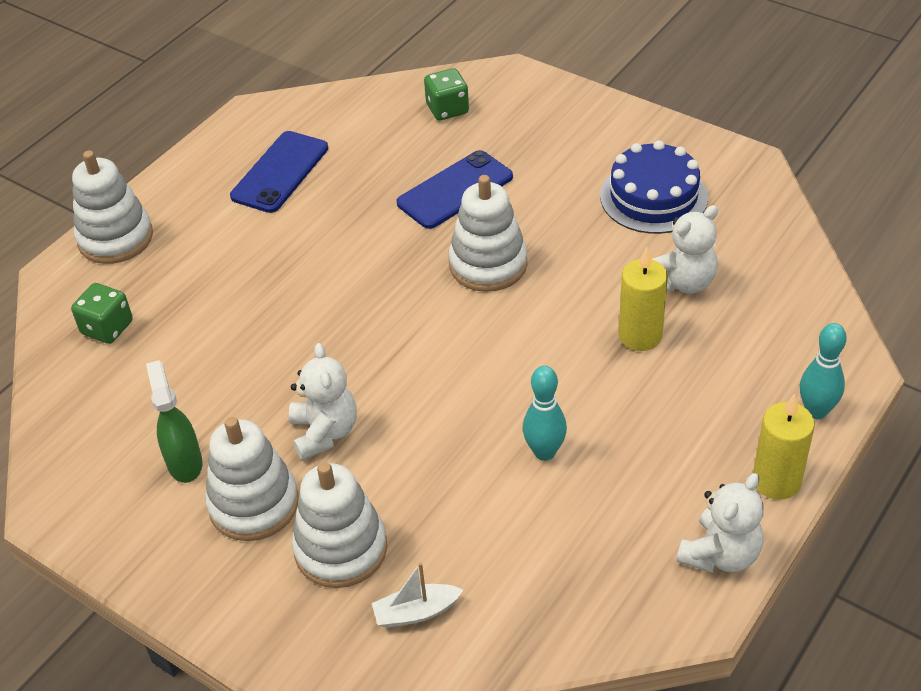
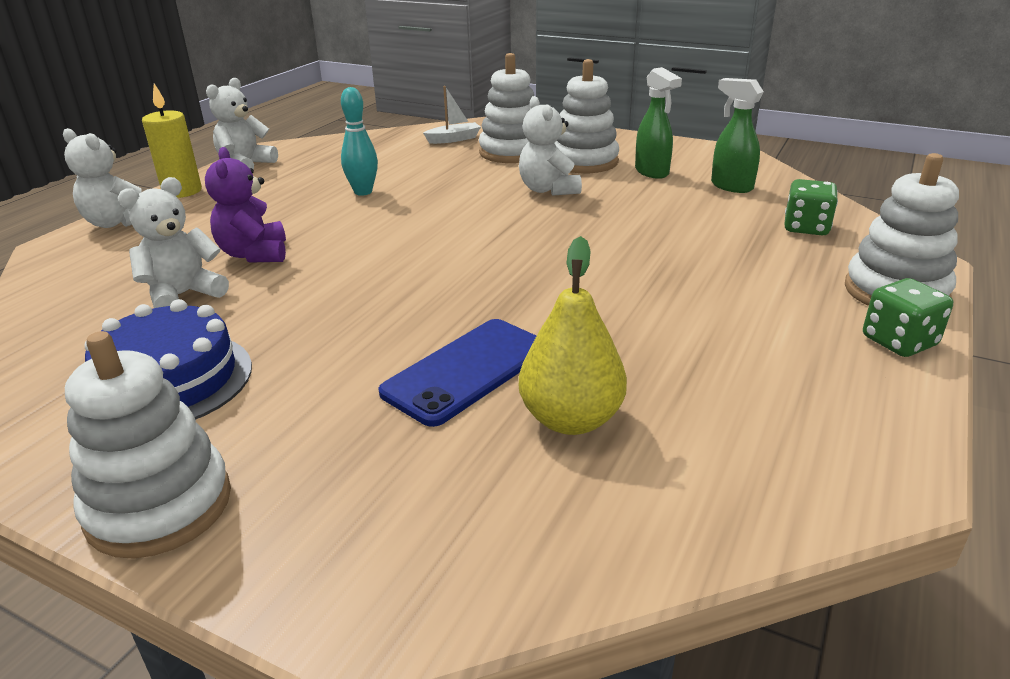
camera: 170 degrees right, 15 degrees down
(118, 416) = (731, 186): none -> green spray bottle
(280, 172) = (748, 378): blue phone -> none
(399, 153) = (571, 419): none -> yellow pear
(447, 109) = (506, 510): green dice -> green dice (899, 342)
(488, 264) = (414, 296): white stacking toy -> white stacking toy (159, 506)
(640, 335) = (254, 254): yellow candle -> purple teddy bear
(816, 411) = (117, 222): turquoise bowling pin -> white teddy bear

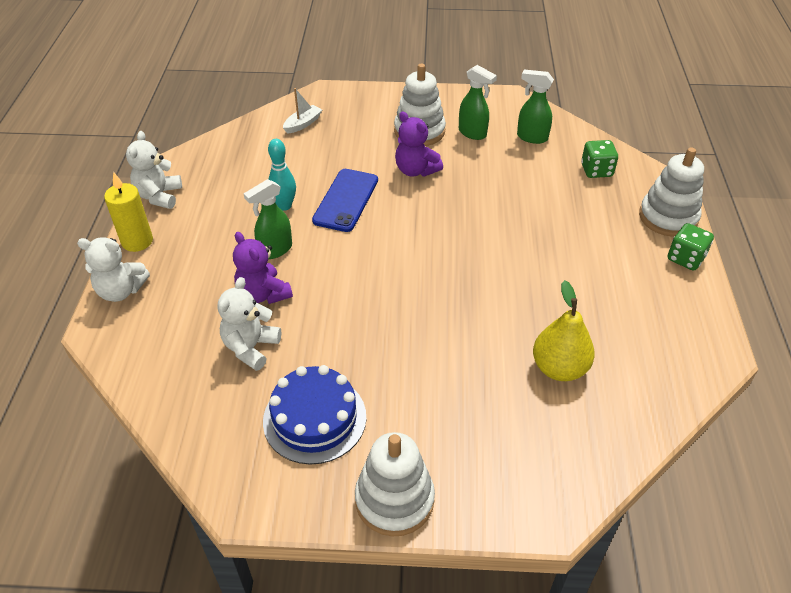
camera: 25 degrees left, 15 degrees up
(311, 223) = (275, 250): none -> green spray bottle
(467, 371) = (482, 352): blue phone -> blue phone (346, 200)
(511, 152) = (359, 131): white stacking toy -> none
(548, 190) = (416, 170): white teddy bear -> purple teddy bear

